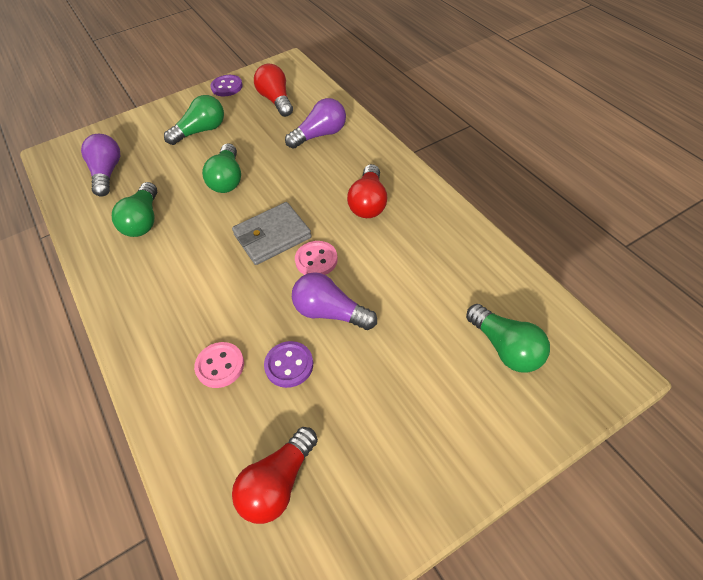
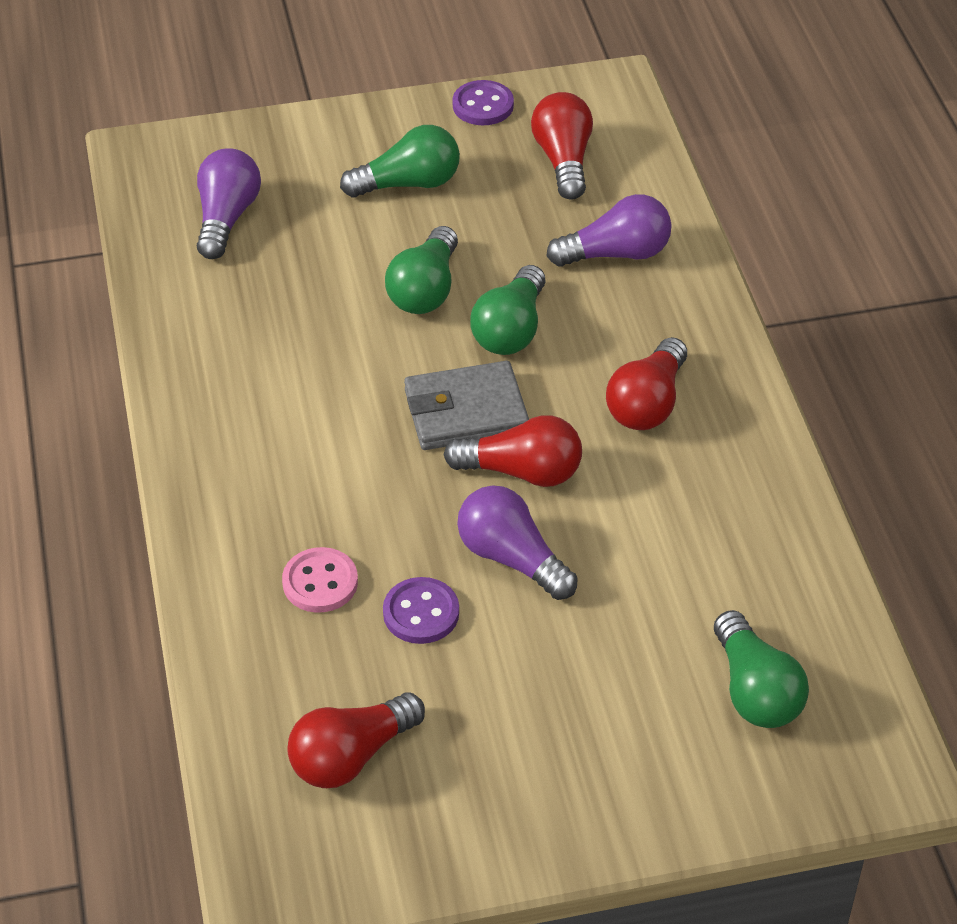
camera: 15 degrees right, 5 degrees down
(143, 221) = (265, 322): green light bulb -> green light bulb (510, 330)
(316, 260) = (522, 472): pink button -> red light bulb

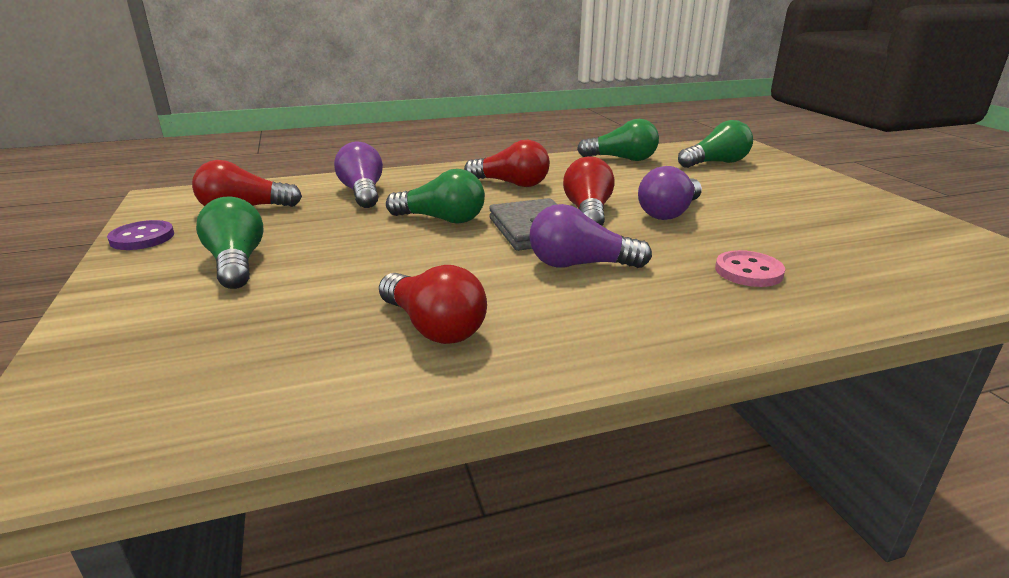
camera: 95 degrees left, 20 degrees down
(226, 218) = (235, 362): purple light bulb -> purple light bulb (580, 265)
(351, 756) = (894, 251): red light bulb -> red light bulb (433, 327)
(421, 613) = (743, 236): purple button -> none
(425, 290) = (390, 249): green light bulb -> green light bulb (622, 159)

